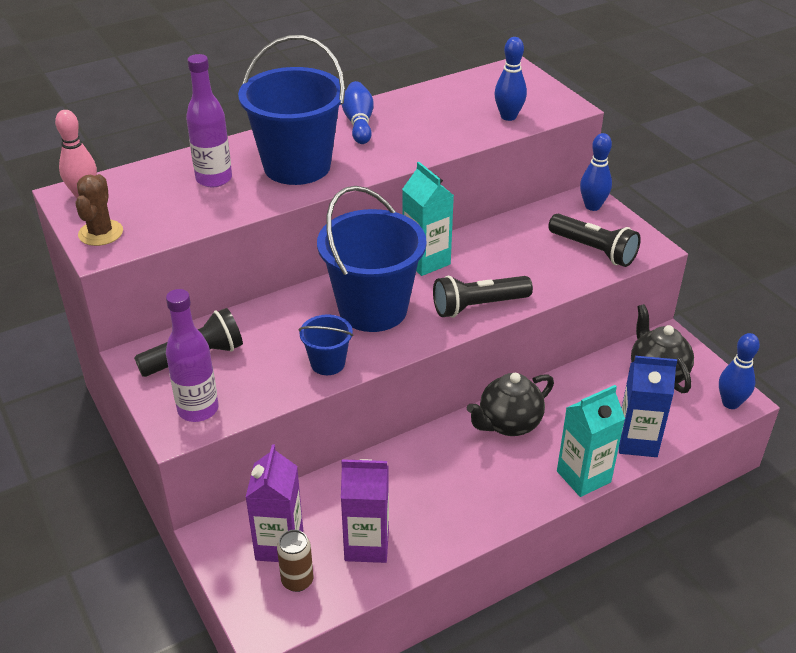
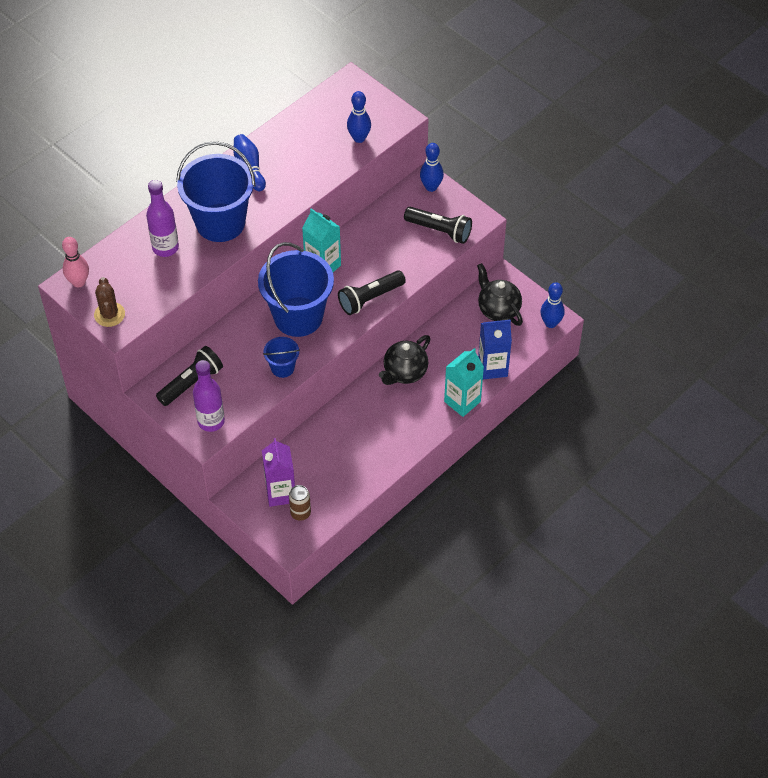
camera: 15 degrees left, 15 degrees up
(366, 545) = (336, 480): purple carton -> none

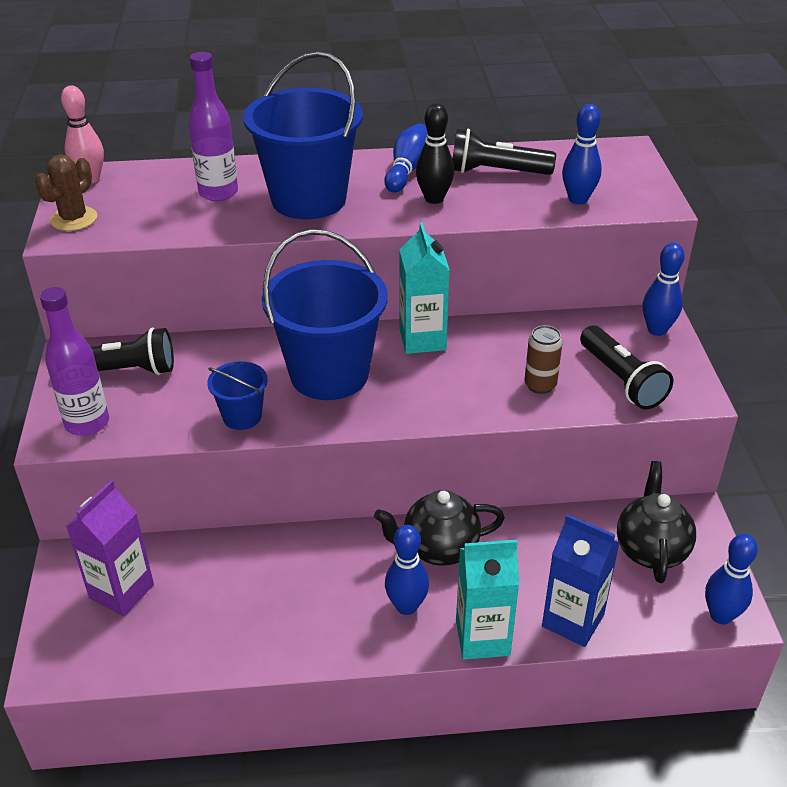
camera: 40 degrees right, 15 degrees down
(286, 182) = (434, 199): none -> black bowling pin
(300, 513) = (112, 635): brown can -> brown can (540, 385)
(370, 298) = (442, 404): black flashlight -> black flashlight (496, 172)
(416, 410) = (406, 606): none -> blue bowling pin

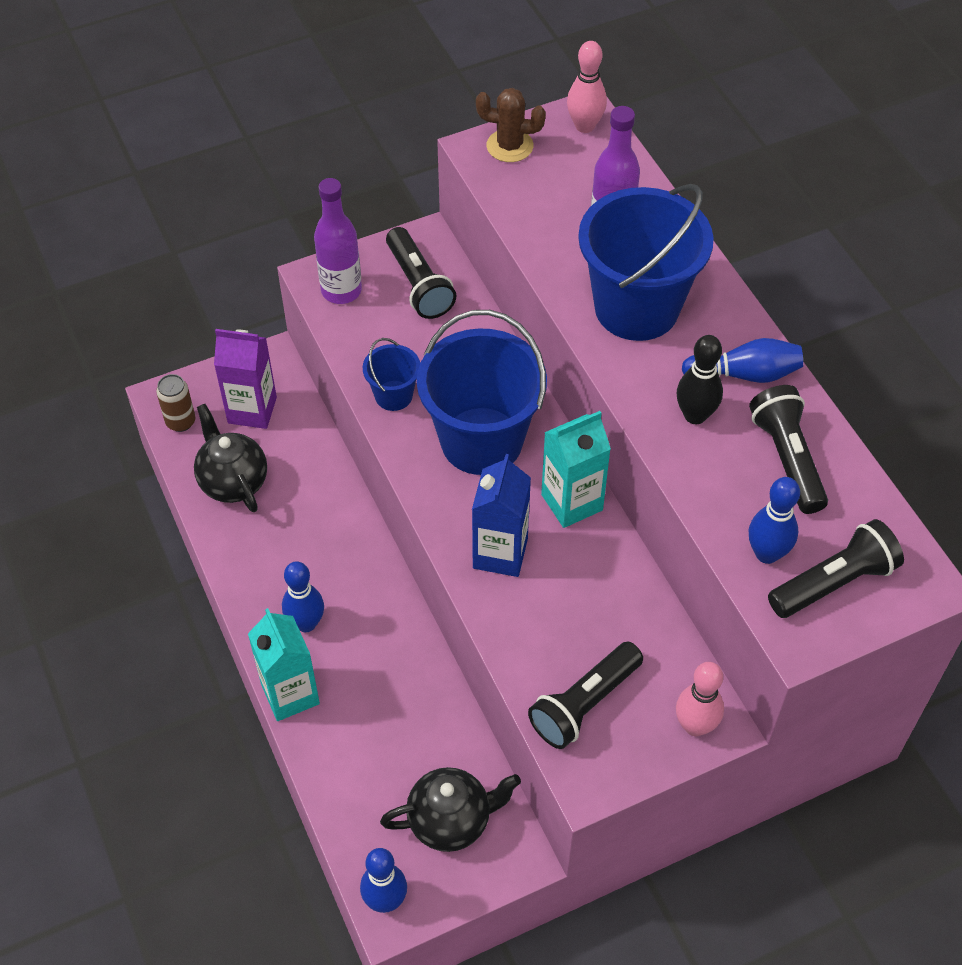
camera: 70 degrees right, 15 degrees up
(439, 549) = (383, 630): black teapot -> black teapot (233, 482)
(540, 385) = (542, 628): brown can -> brown can (180, 422)
(573, 620) = (335, 765): blue carton -> blue carton (500, 553)
(613, 180) = (834, 582): none -> black flashlight
(657, 330) = (695, 726): blue bowling pin -> pink bowling pin

